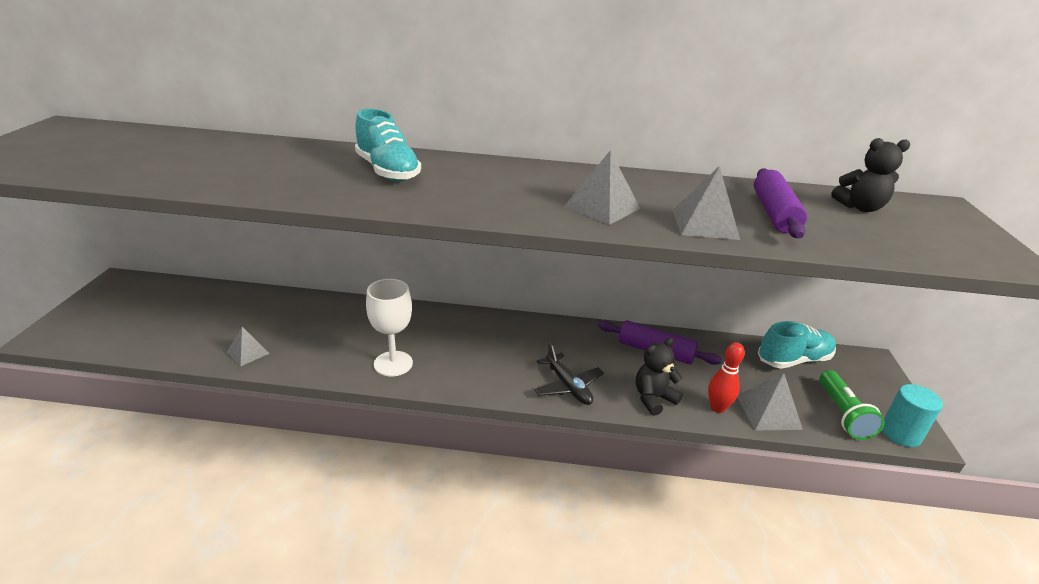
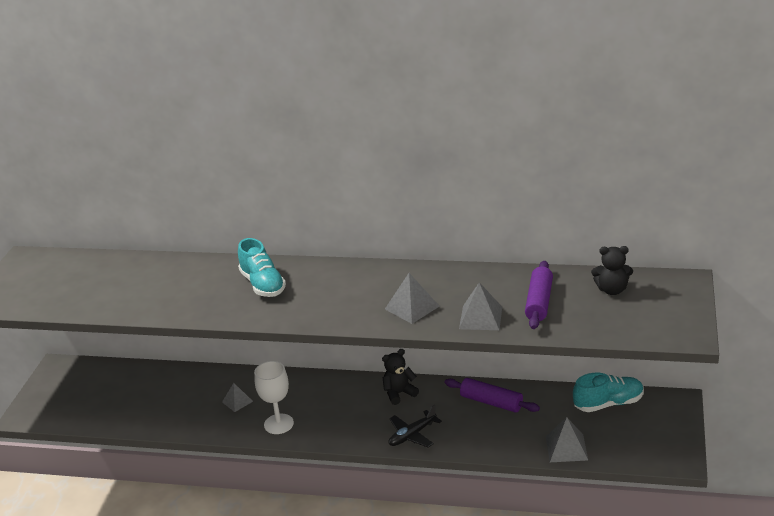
camera: 10 degrees right, 0 degrees up
(248, 352) = (170, 421): grey pyramid -> grey pyramid (237, 401)
(568, 386) = (412, 435): black plane -> black plane turned 75 degrees clockwise
(653, 398) = (477, 441): black teddy bear -> black teddy bear (399, 393)
(717, 408) = (526, 446): red bowling pin -> none
(842, 414) = (627, 447): green flashlight -> none
(900, 433) = (667, 460): turquoise cylinder -> none

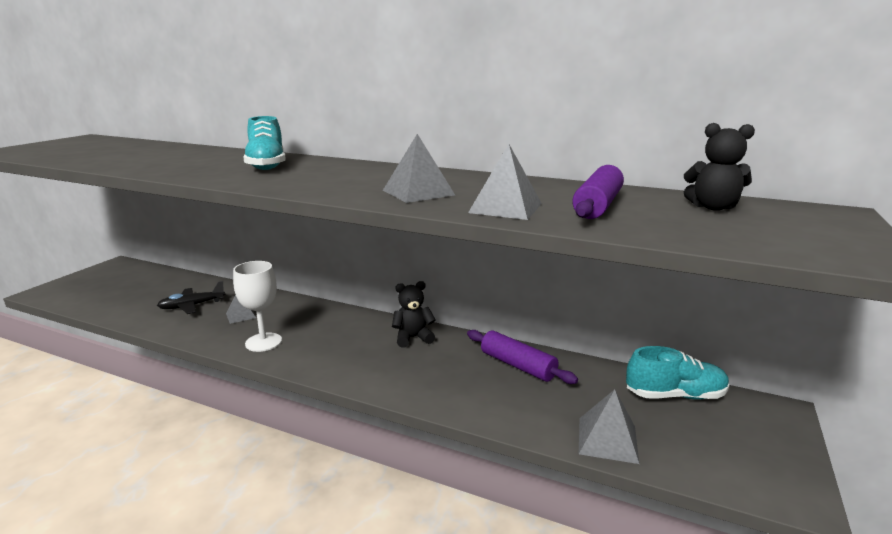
camera: 10 degrees right, 10 degrees down
(412, 435) = (404, 382): black plane -> black plane (192, 306)

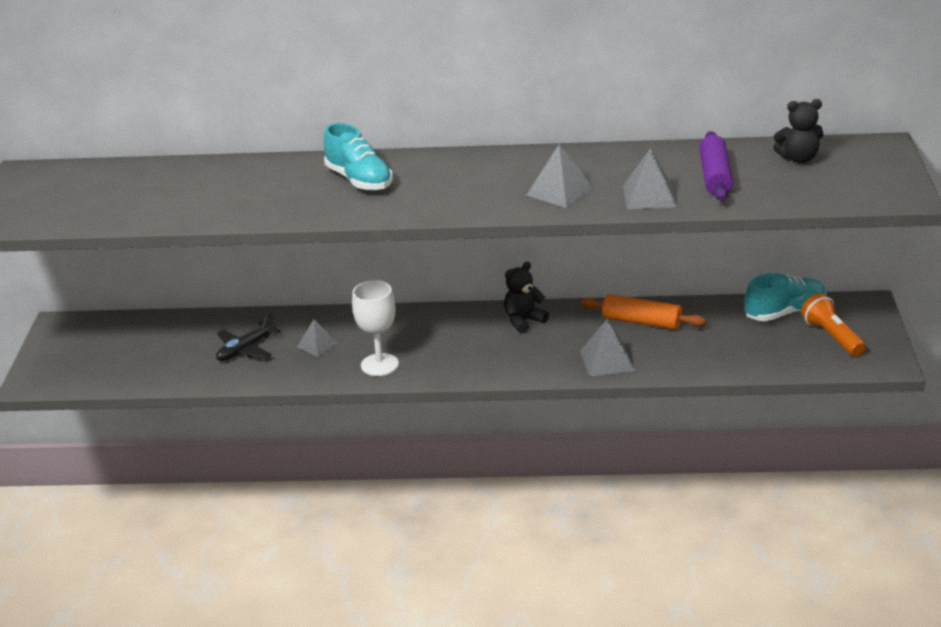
camera: 20 degrees left, 10 degrees up
(517, 365) = (642, 322): purple rolling pin -> orange rolling pin
(607, 439) = (748, 362): grey pyramid -> grey pyramid (607, 360)
(724, 438) = (832, 337): none -> orange flashlight

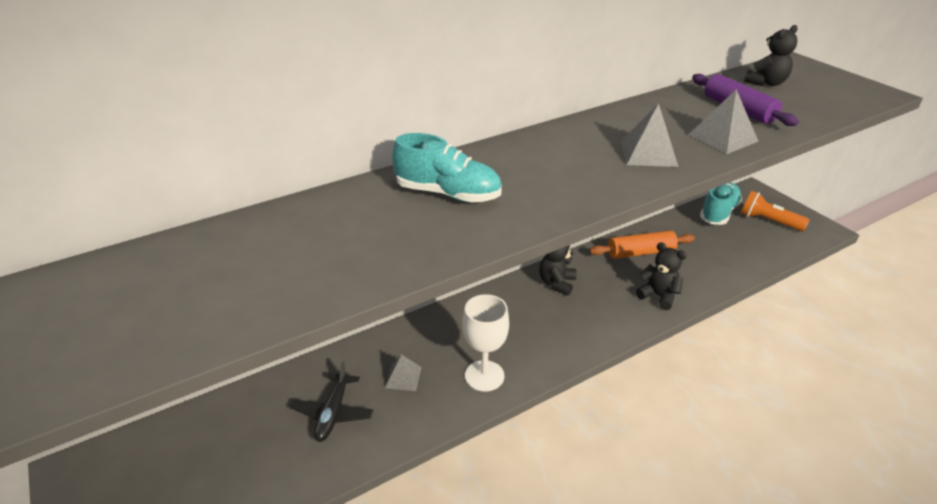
camera: 35 degrees left, 5 degrees up
(607, 360) = (658, 296): grey pyramid -> black teddy bear

